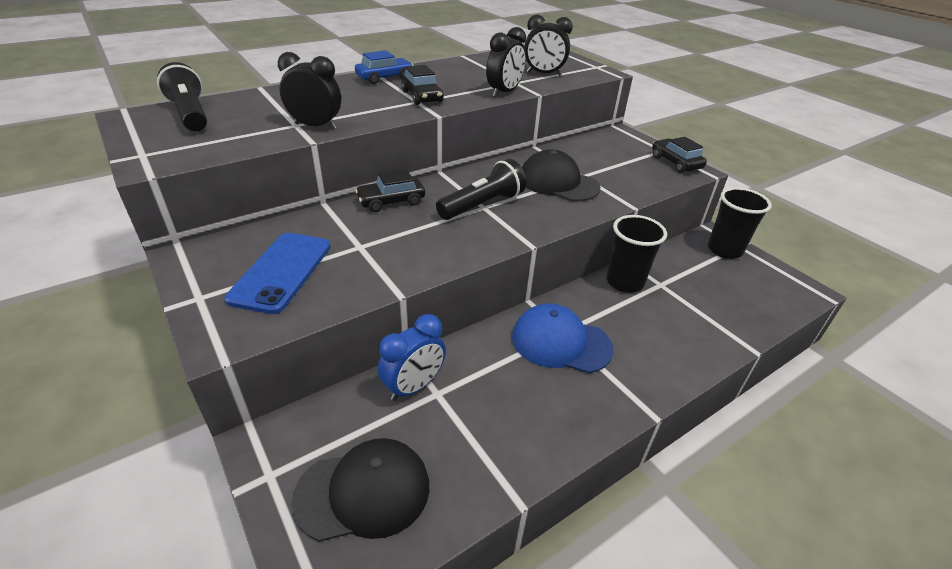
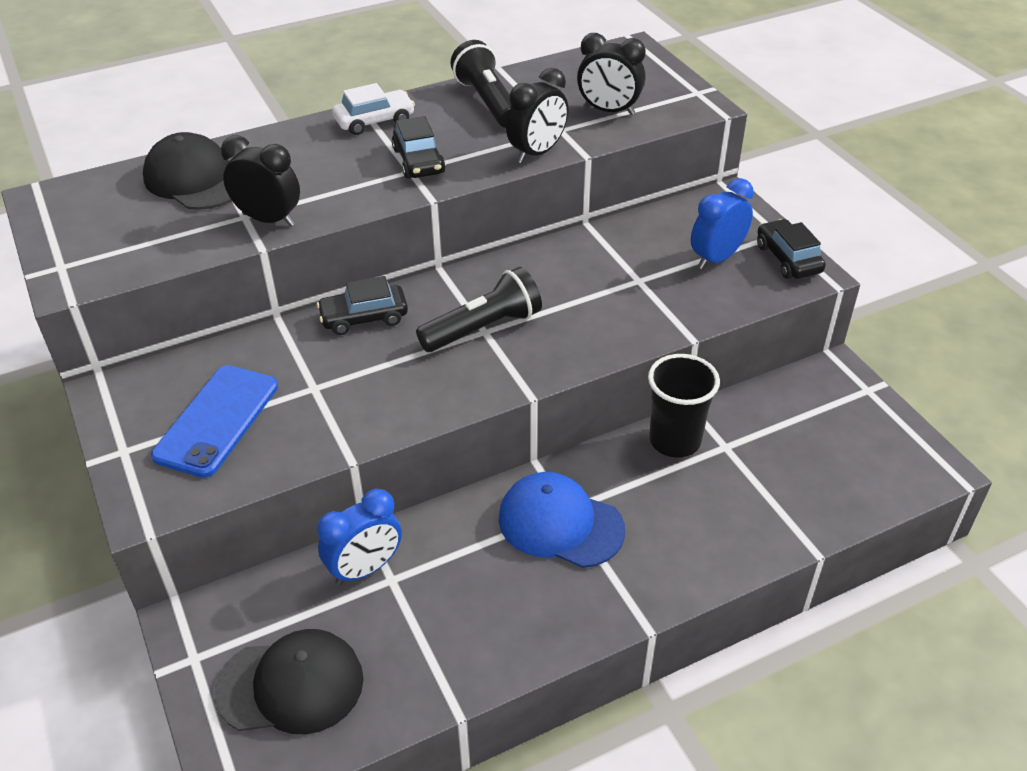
camera: 10 degrees right, 5 degrees up
(190, 114) = (115, 195): black flashlight -> black flashlight (487, 102)
(384, 78) = (374, 121): blue car -> white car
(558, 182) = (599, 292): black cap -> black cap (196, 179)
(629, 163) = (716, 258): none -> blue clock
(724, 250) = (842, 395): black cup -> none

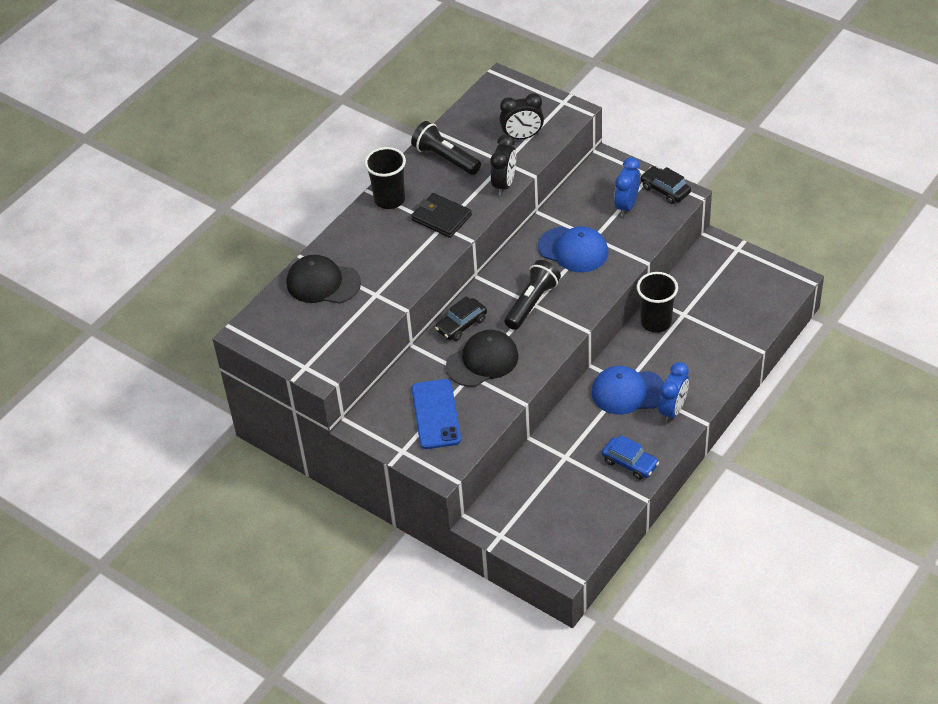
camera: 25 degrees left, 5 degrees up
(268, 219) = (392, 291): black clock -> none
(291, 685) = (557, 524): black cap -> black cap (482, 361)
(365, 569) = (548, 458): blue clock -> blue clock (672, 410)
(374, 121) = (389, 199): white car -> black cup
(419, 161) = (441, 218): black car -> black wallet
(480, 639) = (630, 463): none -> blue car
(597, 284) = (573, 250): none -> blue cap

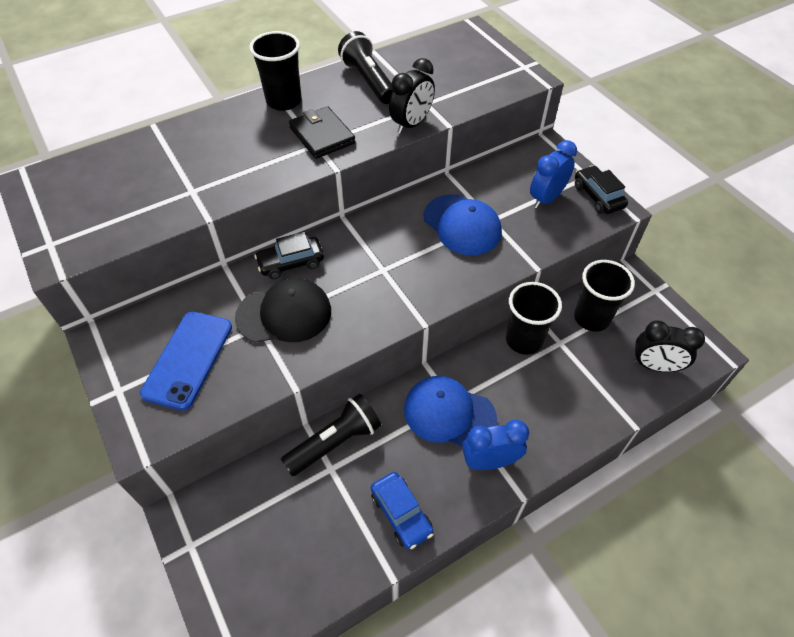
camera: 20 degrees right, 5 degrees up
(323, 283) = (150, 159): black cap -> none
(522, 137) = (461, 85): black clock -> black clock (654, 366)
(532, 303) = (382, 267): black flashlight -> black flashlight (335, 442)
(672, 410) = (490, 461): blue clock -> blue clock turned 150 degrees counterclockwise
(698, 287) = (591, 318): none -> black cup

